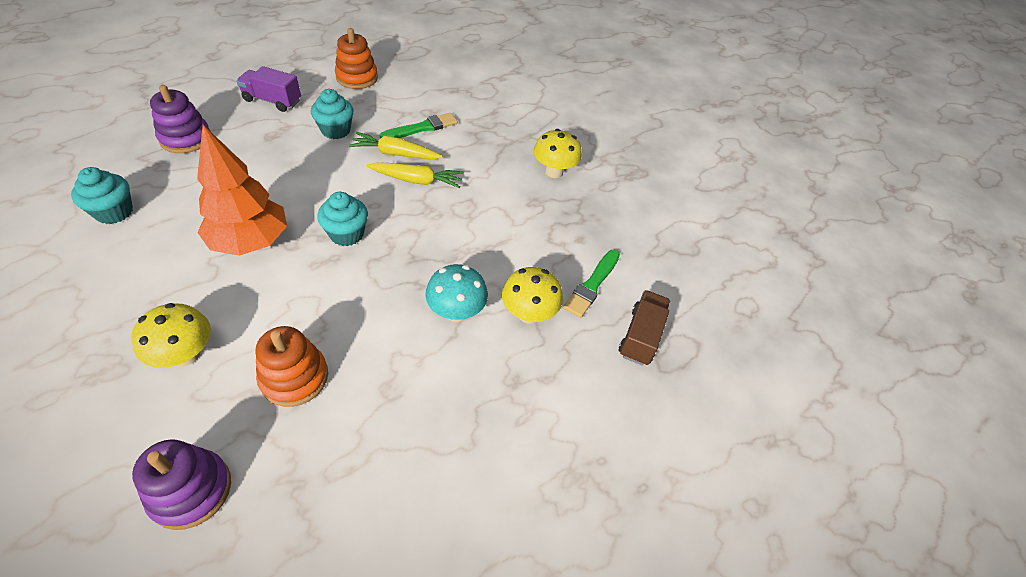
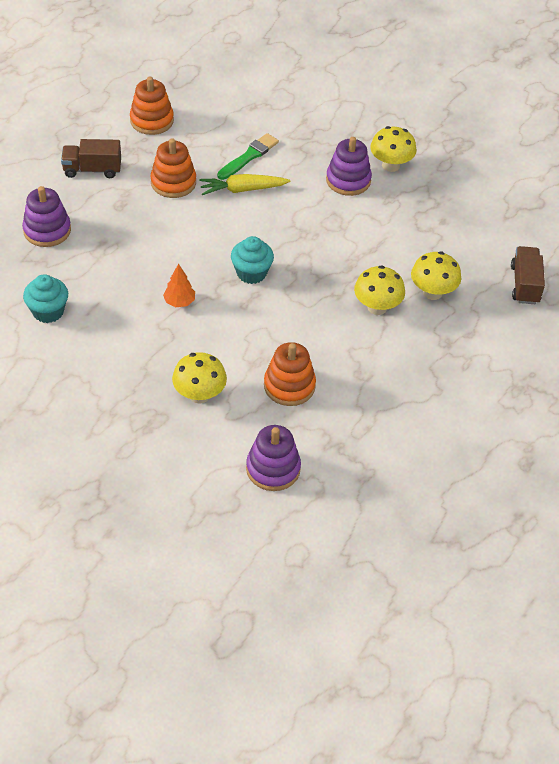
camera: 15 degrees left, 0 degrees up
(250, 242) = (179, 302): orange tree -> orange tree, size x0.45
(272, 101) = (92, 169): purple truck -> brown truck
(336, 130) = (173, 182): turquoise cupcake -> orange stacking toy
(417, 180) = (277, 209): yellow carrot -> none
(456, 312) = (377, 307): turquoise mushroom -> yellow mushroom
(503, 173) = (348, 180): none -> purple stacking toy
(592, 285) = (470, 256): green brush -> none

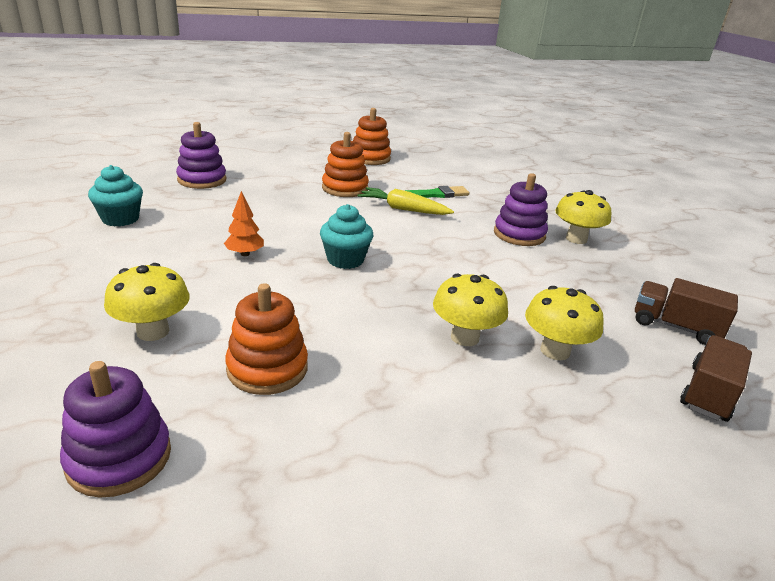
camera: 30 degrees right, 20 degrees down
(92, 169) = (288, 165): brown truck -> brown truck (675, 326)

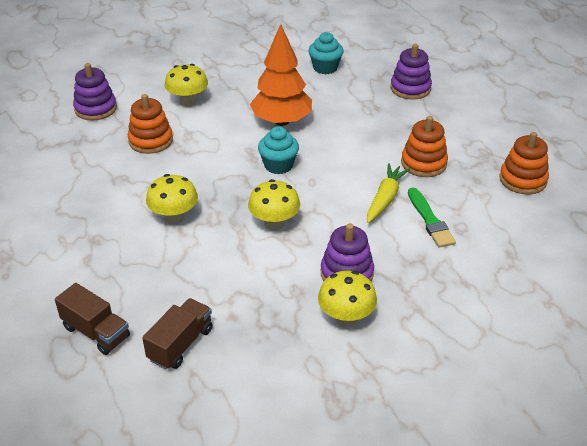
camera: 95 degrees right, 10 degrees up
(245, 254) = (281, 121): orange tree -> orange tree, size x2.22
(555, 351) = (154, 260): yellow mushroom -> yellow mushroom (274, 223)

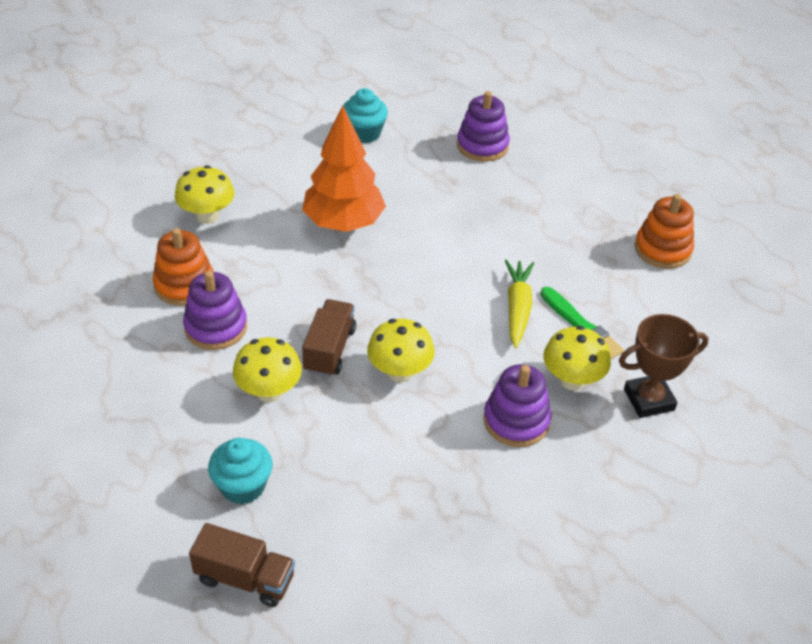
camera: 20 degrees left, 5 degrees up
(95, 109) = (84, 250): purple stacking toy -> purple stacking toy (216, 327)
(180, 344) = (360, 567): brown truck -> brown truck (329, 350)
(278, 165) = (368, 288): turquoise cupcake -> turquoise cupcake (243, 486)
(346, 318) = (540, 480): yellow mushroom -> yellow mushroom (572, 380)
(423, 163) = (542, 249): orange stacking toy -> none
(461, 281) = (649, 400): none -> brown trophy

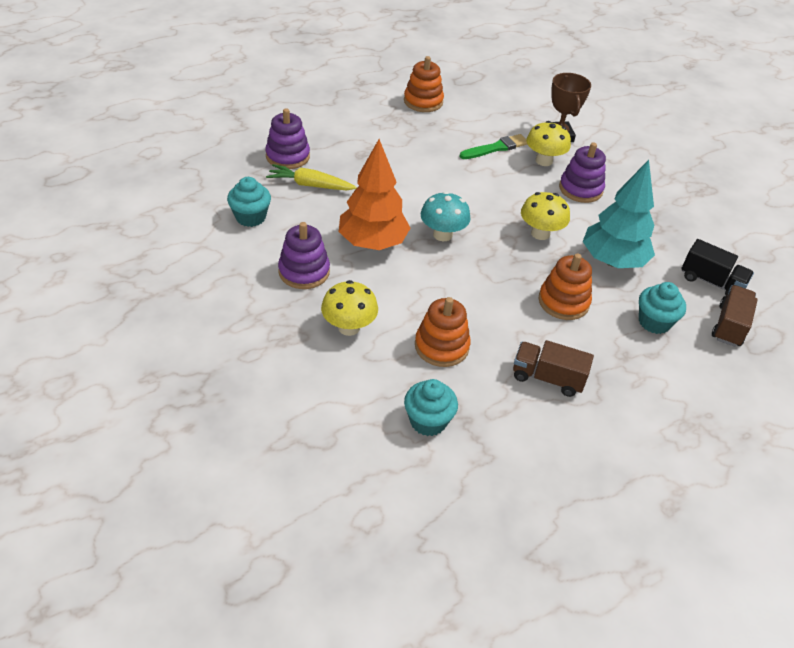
camera: 85 degrees left, 0 degrees up
(81, 279) = (428, 421): none -> turquoise cupcake
(216, 327) = (494, 328): purple stacking toy -> purple stacking toy (304, 272)
(269, 392) = (563, 302): yellow mushroom -> orange stacking toy
(329, 350) = (519, 266): brown truck -> brown truck (547, 378)
(337, 568) = (711, 282): none -> black truck
(359, 449) = (612, 261): none -> turquoise tree
(373, 279) = (442, 234): none -> turquoise mushroom
(517, 308) = (477, 171): yellow carrot -> yellow carrot (310, 185)

